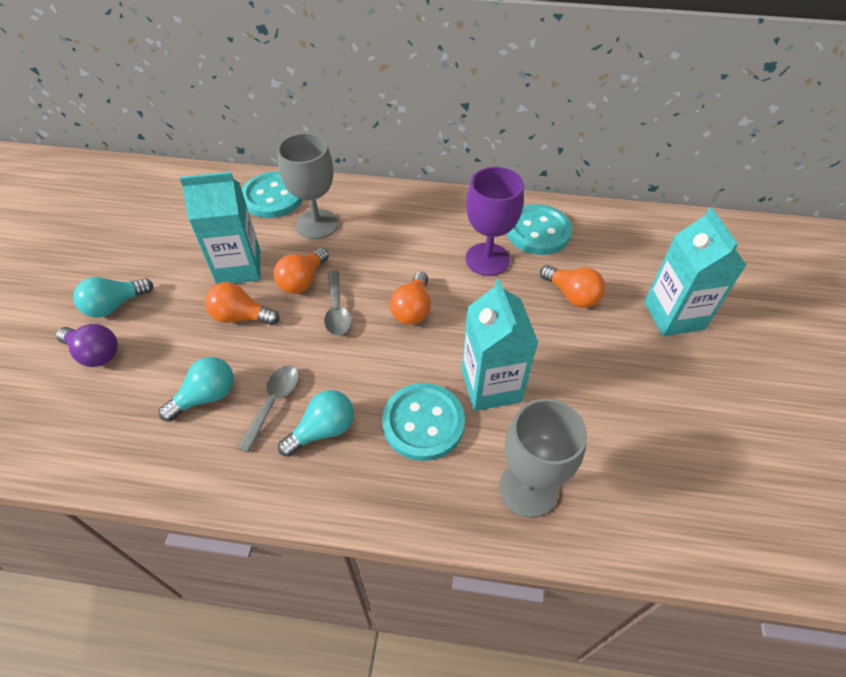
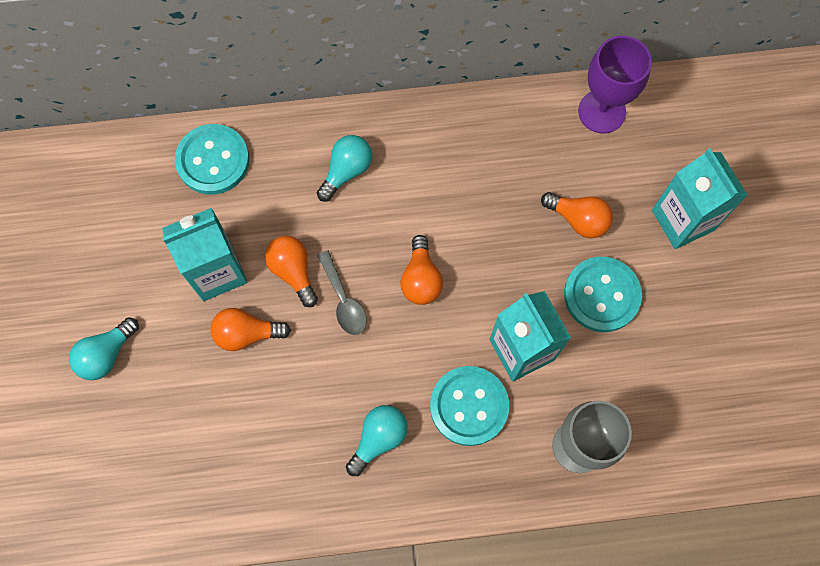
camera: 15 degrees left, 20 degrees up
(95, 353) = (117, 416): purple light bulb -> none
(206, 396) = (253, 434): turquoise light bulb -> turquoise light bulb (346, 171)
(273, 403) = (321, 423): grey spoon -> none
(303, 281) = (293, 271): orange light bulb -> orange light bulb turned 135 degrees clockwise
(317, 224) = (279, 189): grey goblet -> none
(487, 259) = (481, 193): purple goblet -> purple goblet (601, 111)
(538, 231) = (526, 140): turquoise button -> turquoise button (601, 295)

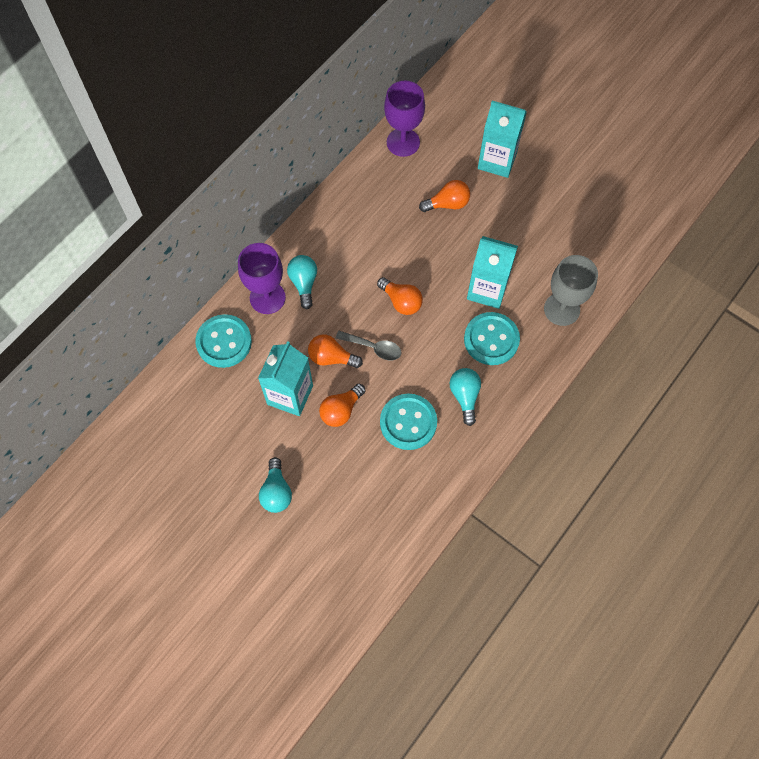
camera: 45 degrees left, 5 degrees down
(297, 153) = (267, 298): none -> purple goblet
(601, 295) = (497, 229): turquoise button -> turquoise button (408, 422)

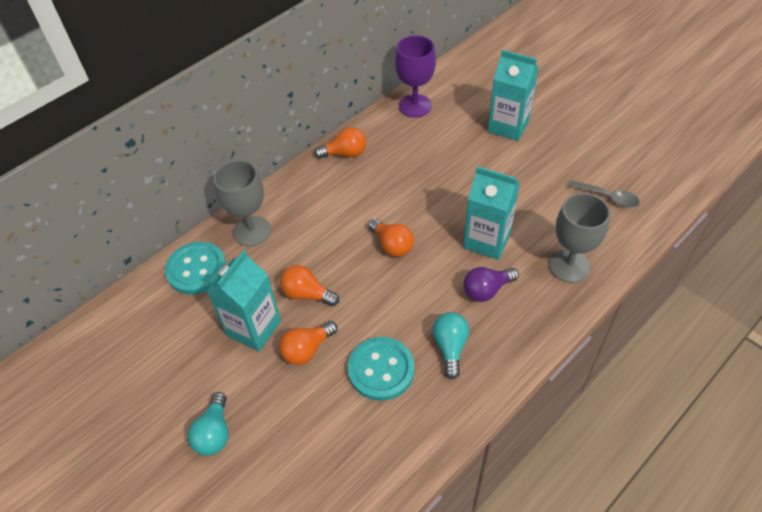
camera: 10 degrees right, 15 degrees down
(267, 298) = (252, 231): purple goblet -> grey goblet
(304, 283) = (292, 221): turquoise light bulb -> none
(373, 347) = (355, 288): grey spoon -> grey spoon (608, 197)
(447, 204) = (453, 160): orange light bulb -> orange light bulb (345, 153)
(491, 339) = (487, 290): turquoise button -> purple light bulb

